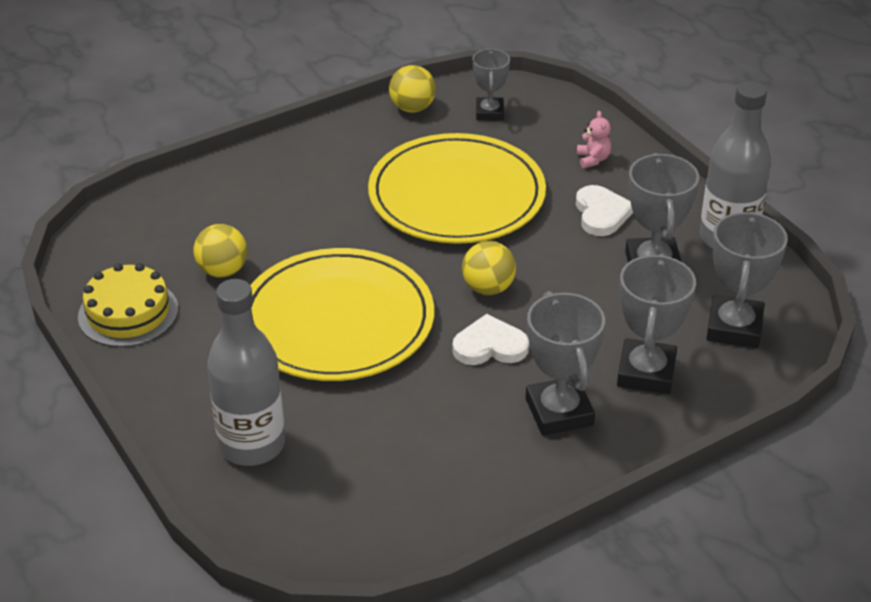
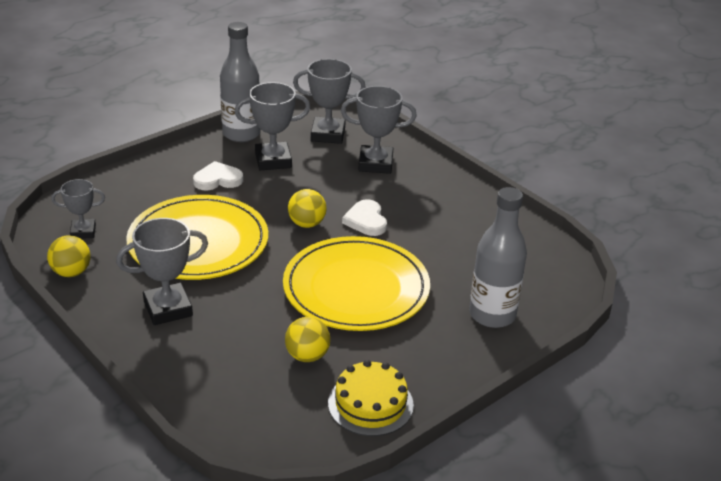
camera: 100 degrees left, 5 degrees down
(559, 412) = (419, 193): grey trophy -> grey trophy (168, 309)
(593, 159) = (151, 183): pink teddy bear -> none

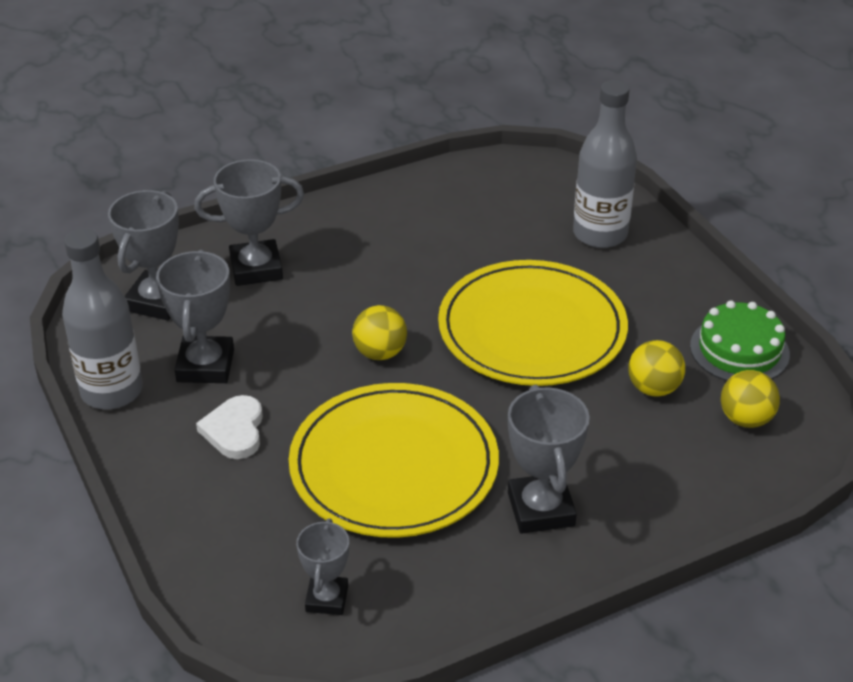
camera: 75 degrees left, 5 degrees up
(71, 272) = (432, 615): yellow ball -> yellow ball (745, 419)
(366, 221) = (389, 298): white heart -> none
(370, 404) = (739, 350): yellow cake -> green cake
(375, 164) = (256, 268): grey trophy -> grey trophy turned 60 degrees clockwise

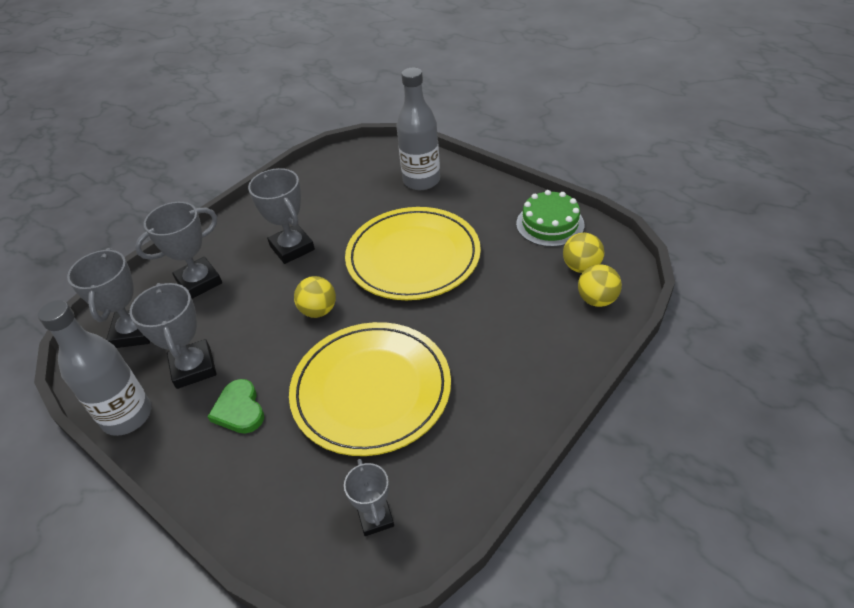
camera: 20 degrees left, 5 degrees up
(234, 430) = (239, 409): white heart -> green heart
(541, 509) = (490, 381): grey trophy -> grey trophy (292, 248)
(653, 388) = (513, 268): yellow ball -> yellow ball (597, 300)

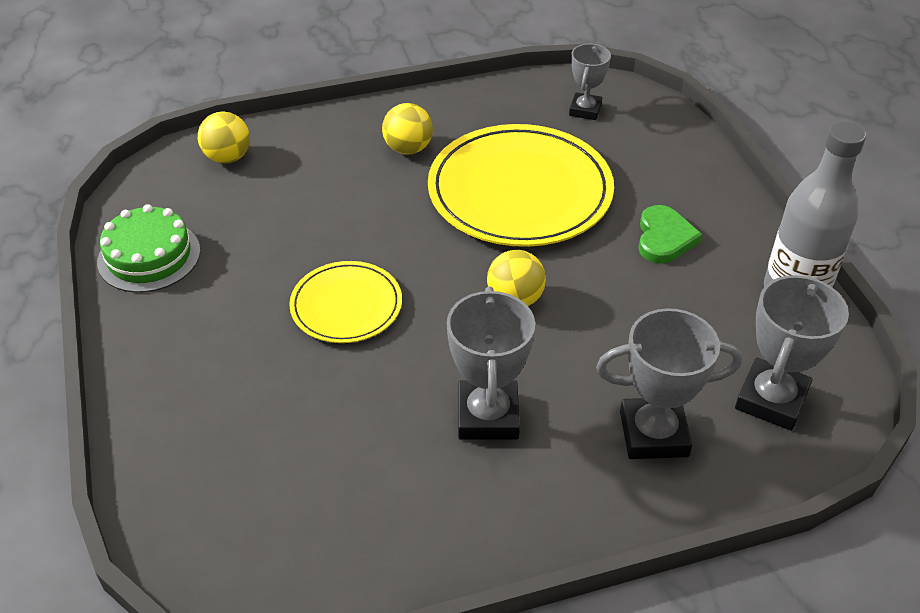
camera: 150 degrees left, 0 degrees up
(193, 368) = (701, 308): grey trophy -> none
(413, 257) = (346, 306): yellow plate -> yellow plate, size x0.54
(421, 181) = (203, 428): grey bottle -> none
(581, 267) = (193, 192): yellow ball -> yellow ball (408, 149)

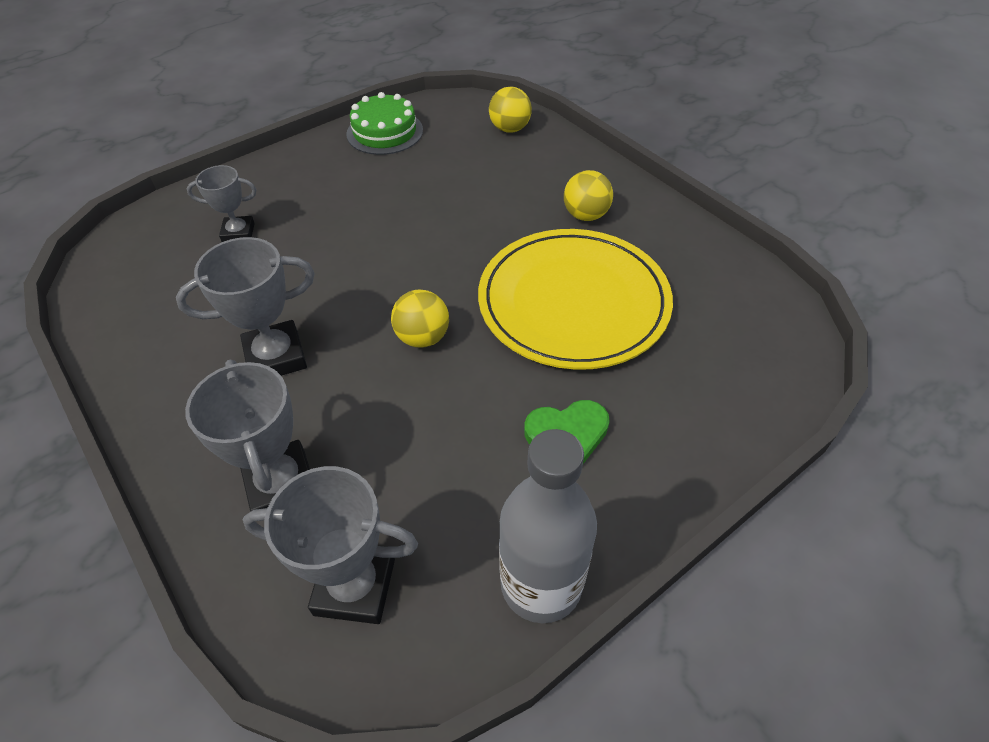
camera: 70 degrees right, 5 degrees up
(346, 306) = (373, 239): yellow plate -> none
(585, 110) = (738, 318): grey trophy -> grey trophy (238, 233)

